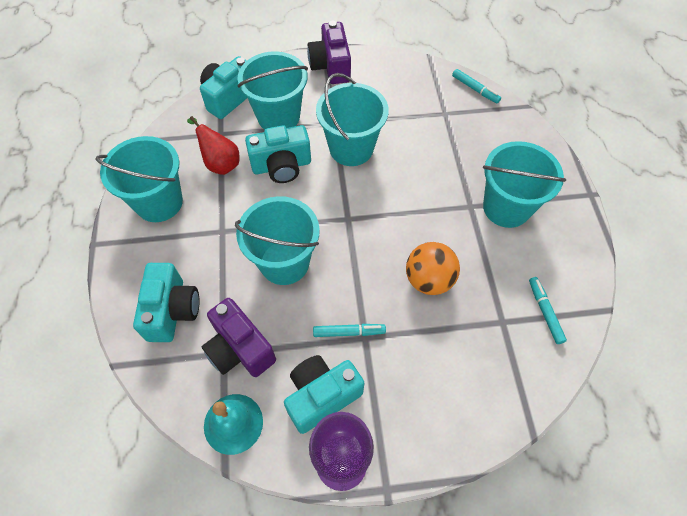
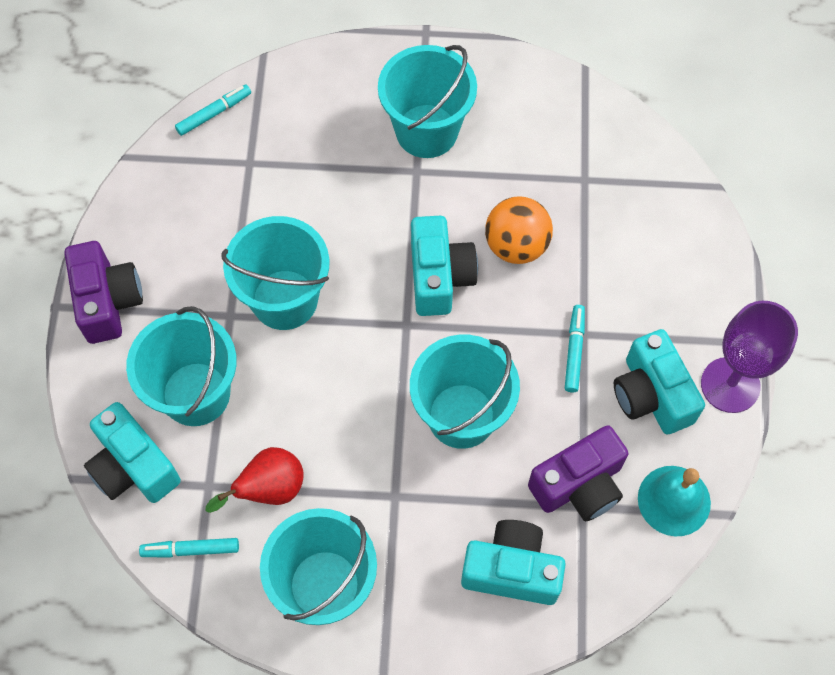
camera: 80 degrees left, 5 degrees up
(282, 166) = (295, 400): turquoise camera -> turquoise camera (439, 277)
(331, 66) = (108, 301): purple camera -> purple camera turned 105 degrees counterclockwise
(545, 312) = (578, 132): turquoise marker -> turquoise marker (190, 549)

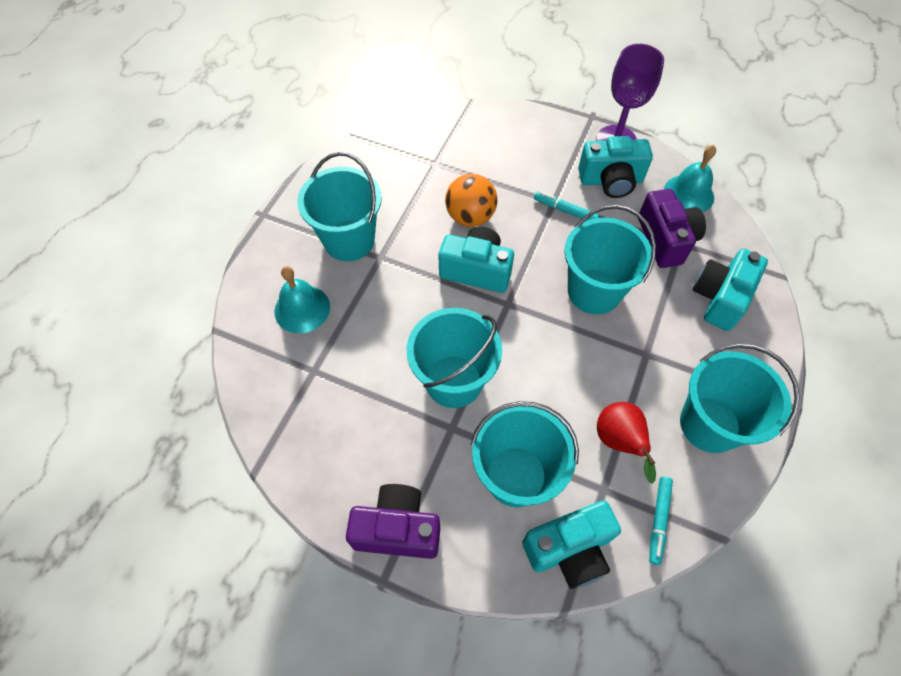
camera: 70 degrees left, 5 degrees down
(214, 113) = (250, 385): turquoise marker -> none
(319, 122) = (302, 309): none -> turquoise bell

